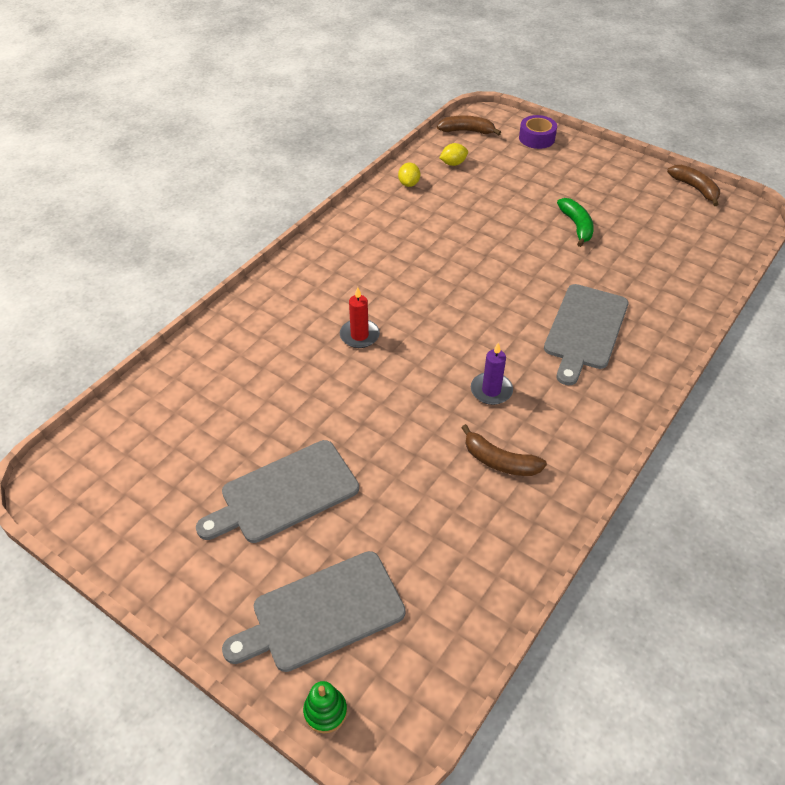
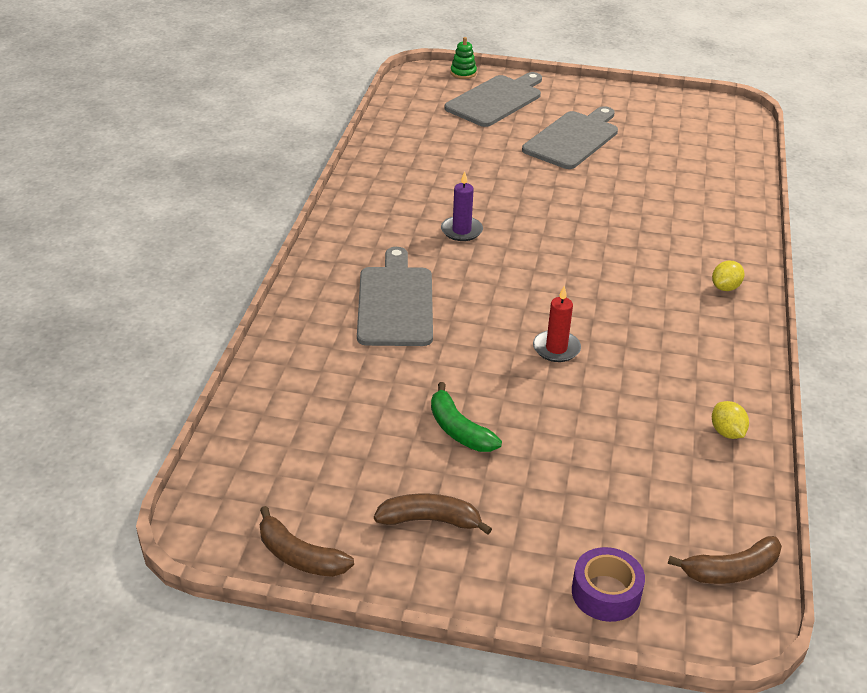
camera: 155 degrees right, 10 degrees down
(359, 335) = (615, 243): red candle -> red candle (556, 348)
(453, 163) = (697, 489): yellow lemon -> yellow lemon (725, 287)
(499, 461) = (426, 188): brown banana -> brown banana (430, 520)

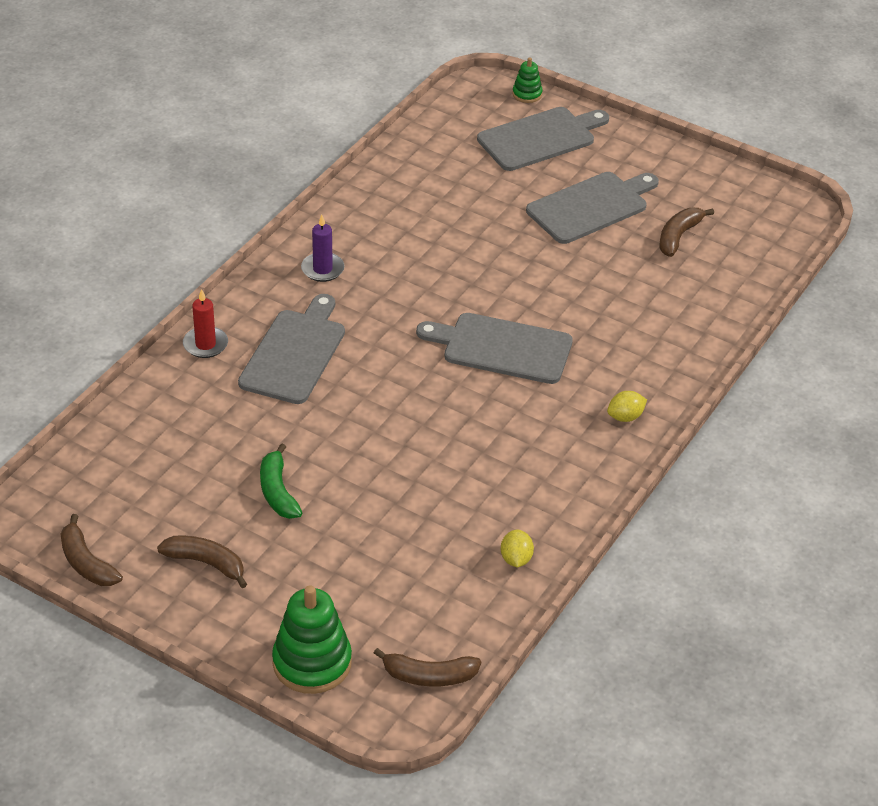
camera: 20 degrees right, 5 degrees up
(461, 231) = (404, 290): purple candle -> purple candle (322, 269)
(556, 348) = (415, 438): red candle -> red candle (205, 344)
(579, 257) = (502, 348): none -> grey cutting board
(606, 593) = (312, 663): purple tape -> green stacking toy
(658, 146) = (678, 236): none -> brown banana

